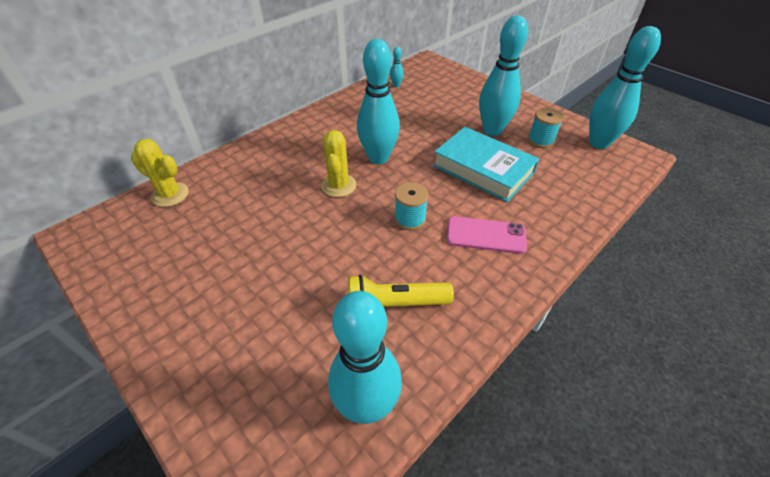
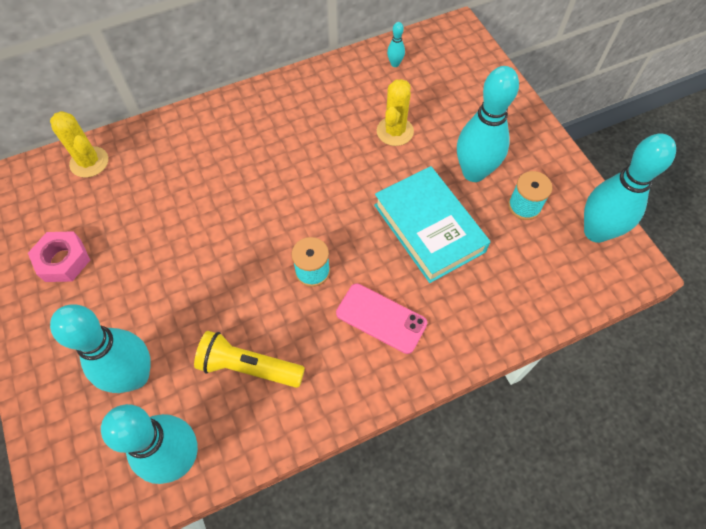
camera: 20 degrees right, 15 degrees up
(171, 273) = (63, 260): none -> pink nut
(339, 185) = (259, 202): yellow cactus -> yellow cactus (395, 131)
(378, 158) = (319, 175): turquoise bowling pin -> turquoise bowling pin (135, 376)

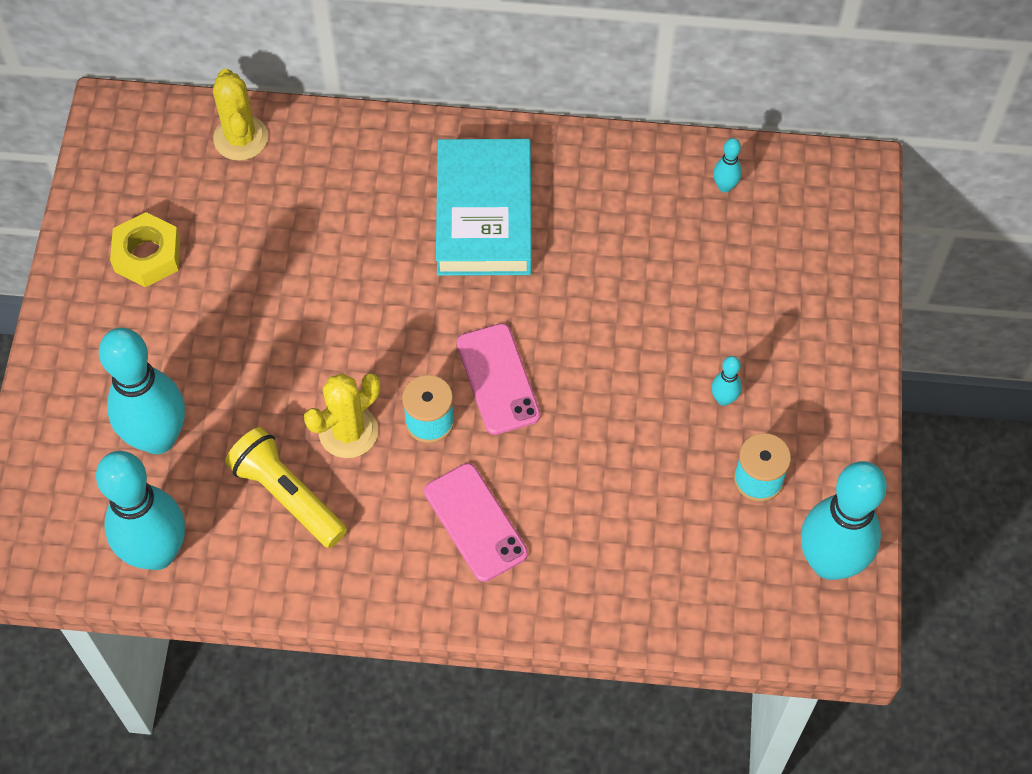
camera: 30 degrees right, 0 degrees up
(63, 260) = (147, 255): pink nut -> yellow nut
(338, 225) = (498, 379): none -> pink phone
(395, 131) = (656, 288): yellow cactus -> yellow cactus (348, 431)
(429, 228) = (610, 442): turquoise book -> turquoise book (484, 214)
(474, 172) = (723, 399): turquoise bowling pin -> turquoise bowling pin, size x0.41

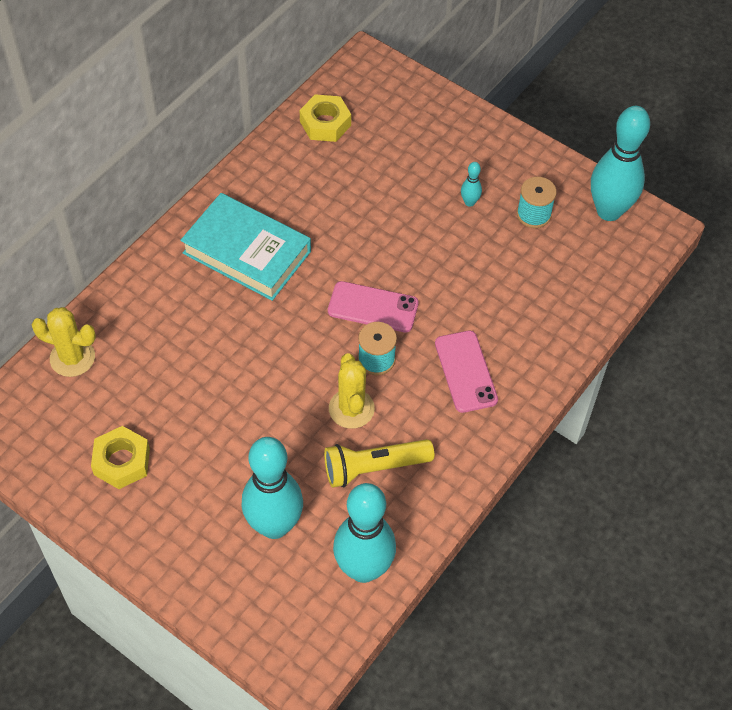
camera: 60 degrees left, 5 degrees down
(475, 522) = (466, 371): pink phone -> pink phone turned 75 degrees clockwise
(725, 186) = (325, 123): turquoise bowling pin -> yellow nut

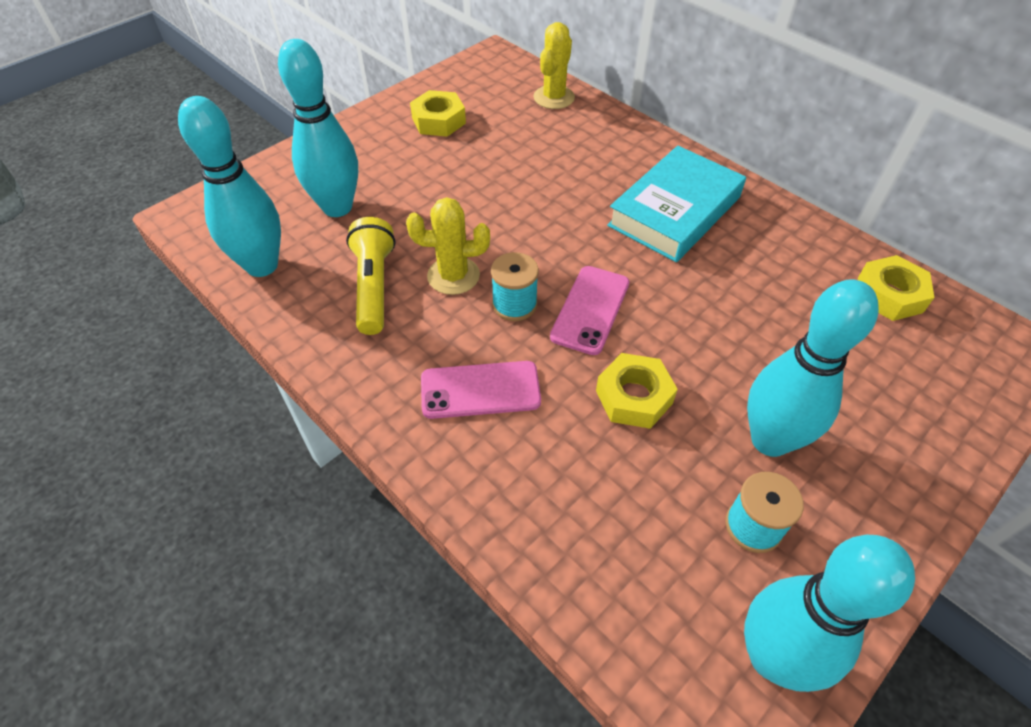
camera: 100 degrees right, 5 degrees down
(451, 276) = (634, 397): none -> yellow nut
(469, 202) = (770, 440): turquoise bowling pin -> turquoise bowling pin, size x2.45

